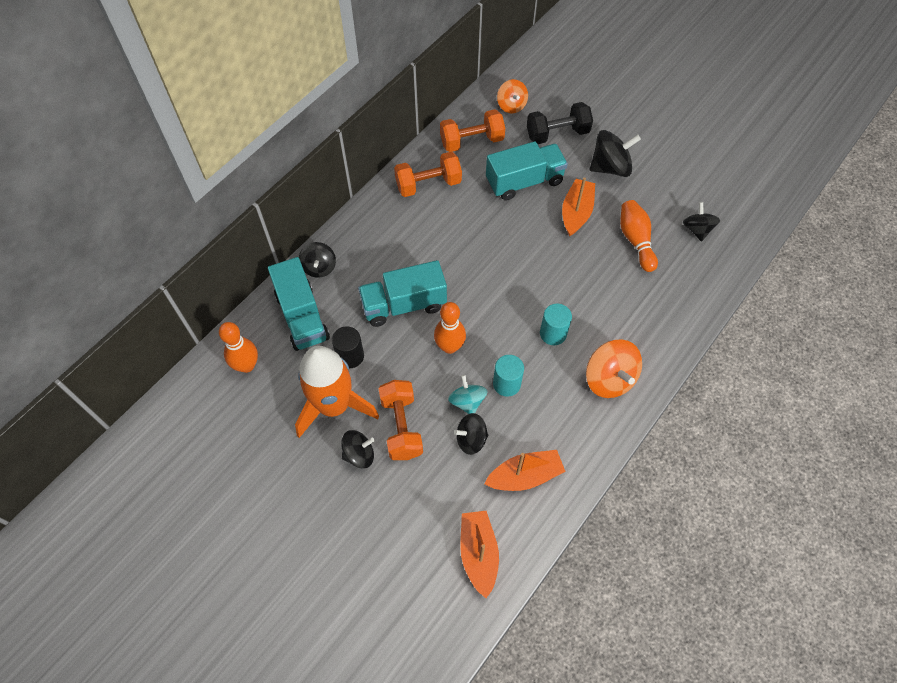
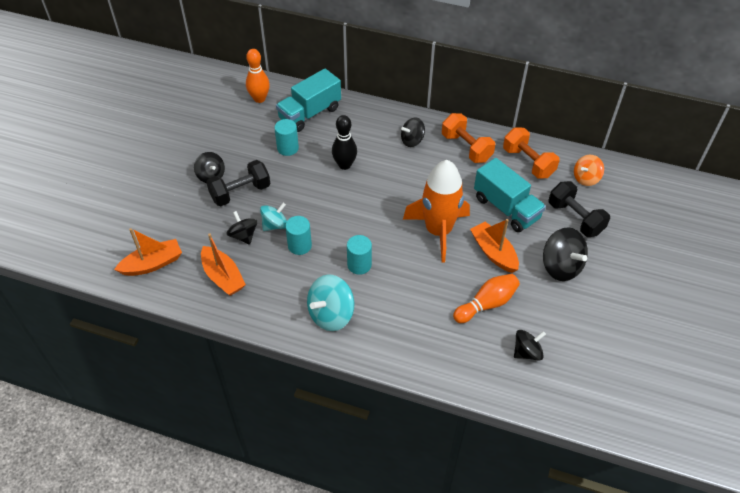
camera: 70 degrees right, 10 degrees down
(319, 267) = (355, 109): black spinning top -> black spinning top (412, 140)
(334, 405) = (244, 151): orange rocket -> orange rocket (438, 231)
(350, 356) = (288, 148): black cylinder -> turquoise cylinder
(401, 426) = (240, 192): orange dumbbell -> black dumbbell
(404, 305) = (344, 165): turquoise truck -> black bowling pin
(449, 346) = (319, 202): orange bowling pin -> none
(576, 212) = (493, 252): orange boat -> orange boat turned 120 degrees counterclockwise
(609, 379) = (331, 314): orange spinning top -> turquoise spinning top

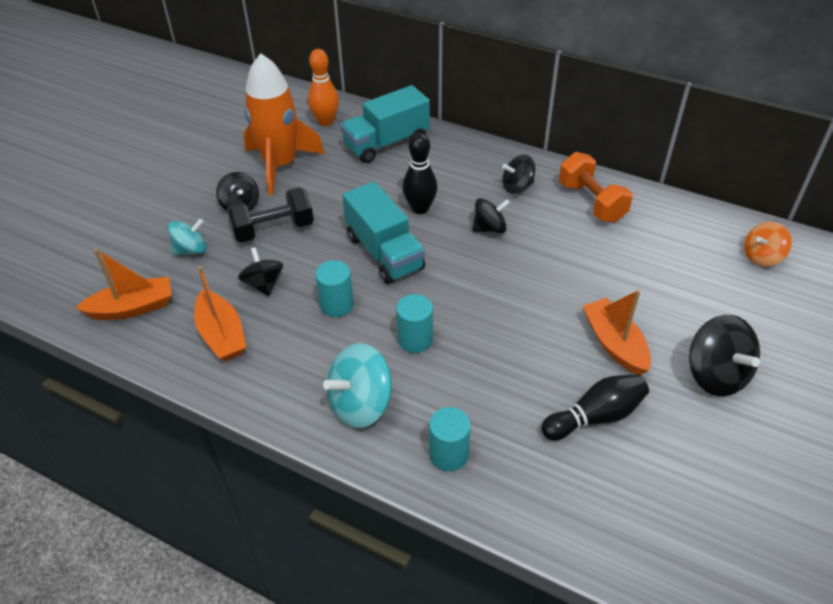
camera: 10 degrees right, 5 degrees down
(275, 225) = (309, 275): turquoise spinning top -> turquoise spinning top (191, 250)
(288, 148) = (348, 181): turquoise cylinder -> turquoise cylinder (448, 454)
(438, 231) = (537, 306): orange rocket -> orange rocket (280, 165)
(486, 304) = (595, 417): orange bowling pin -> black bowling pin
(506, 208) = (640, 285): turquoise truck -> turquoise truck (384, 252)
(527, 352) = (651, 498): black spinning top -> black spinning top (489, 228)
(528, 162) = (678, 228): orange dumbbell -> none
(575, 218) = (742, 309): black dumbbell -> none

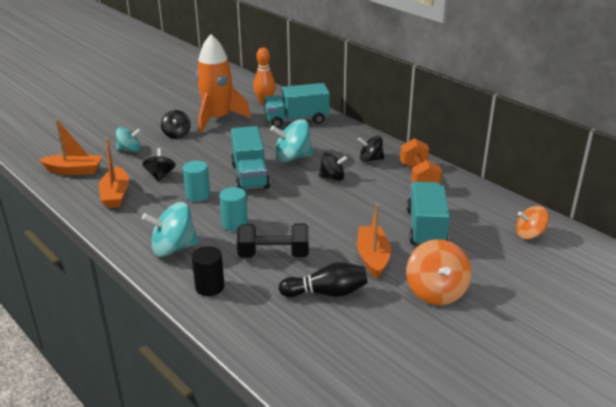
camera: 20 degrees right, 15 degrees down
(273, 229) = (188, 150): black dumbbell -> black dumbbell (273, 255)
(420, 208) = (292, 158): black bowling pin -> turquoise spinning top
(448, 454) = (210, 287): turquoise cylinder -> black cylinder
(646, 280) = (426, 228): none -> turquoise truck
(715, 375) = (436, 292): black spinning top -> orange spinning top

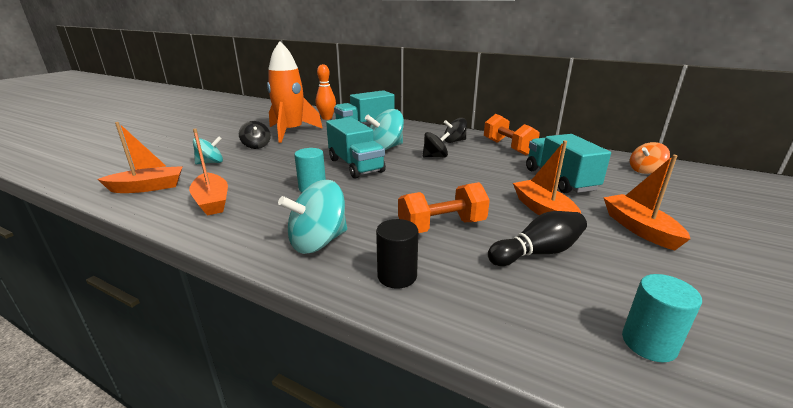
camera: 20 degrees left, 5 degrees down
(160, 175) = (258, 178): black spinning top -> none
(234, 224) = (373, 206): turquoise cylinder -> turquoise cylinder (648, 343)
(273, 255) = (442, 226): black dumbbell -> orange dumbbell
(436, 292) = (639, 228): orange spinning top -> orange boat

